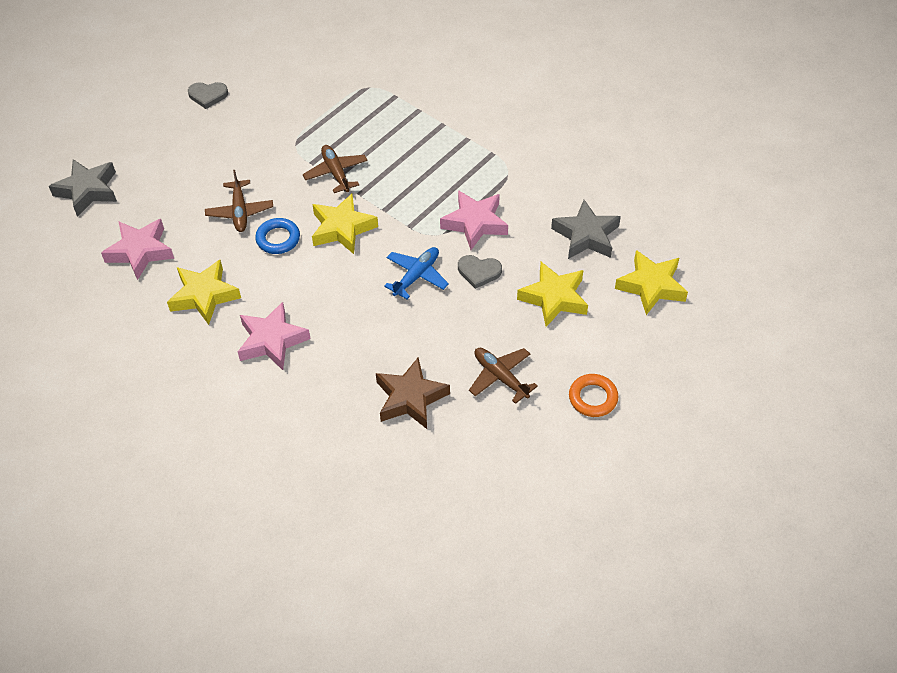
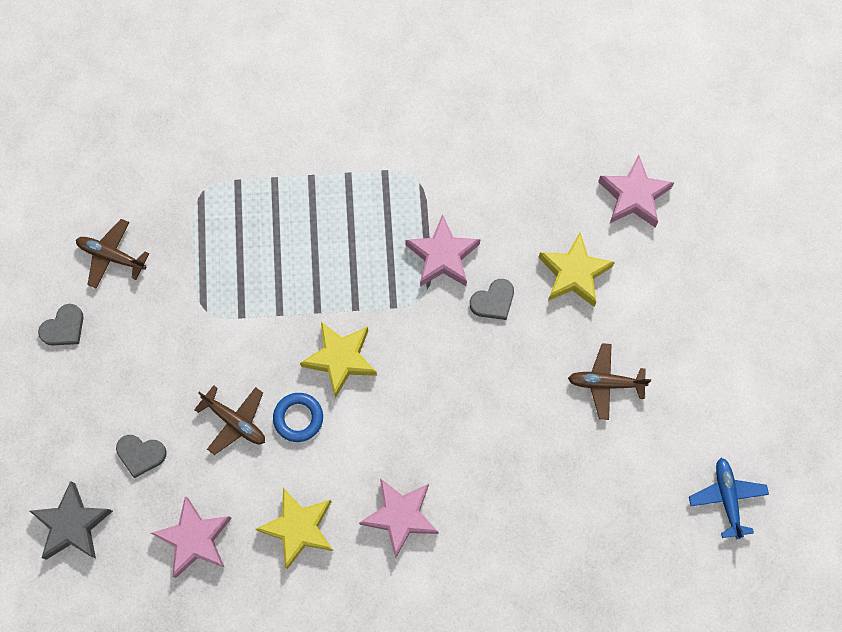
camera: 45 degrees left, 20 degrees up
(167, 186) = (141, 454): none -> grey heart
(336, 173) = (274, 308): brown plane -> brown plane (111, 256)
(410, 398) = (559, 465): brown star -> none
(416, 276) = (449, 350): blue plane -> blue plane (727, 498)
(586, 236) = (540, 190): grey star -> none
(593, 398) = (687, 338): orange ring -> none
(651, 286) = (633, 196): yellow star -> pink star

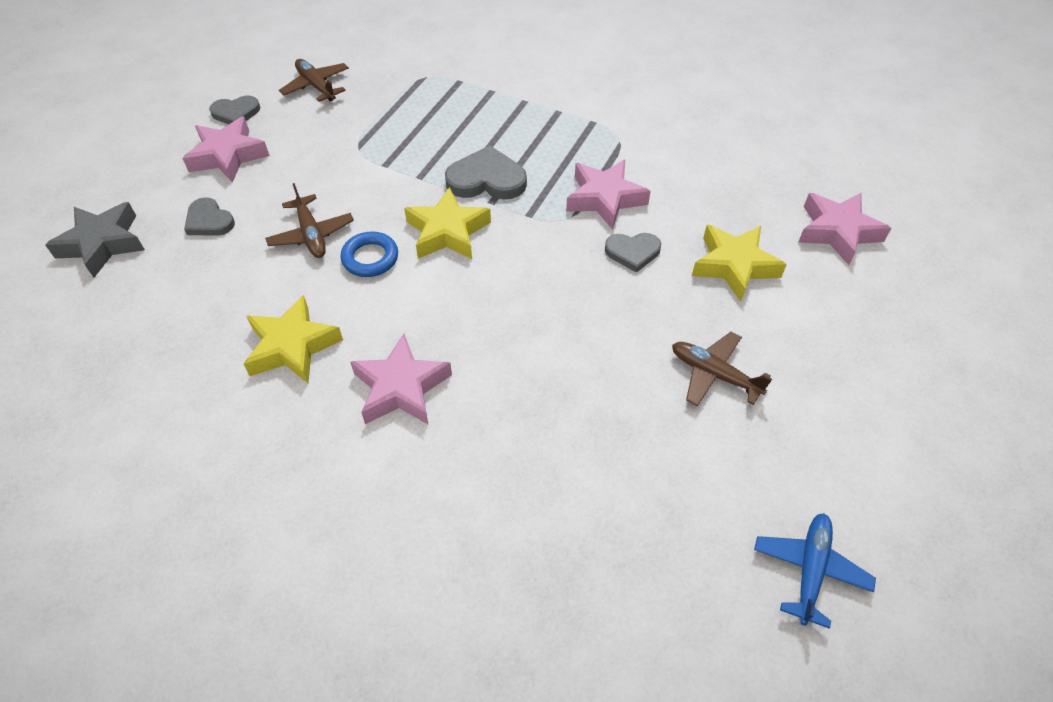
camera: 30 degrees right, 20 degrees down
(194, 539) = (190, 306): pink star -> pink star (228, 155)
(336, 286) = (486, 179): none -> grey heart

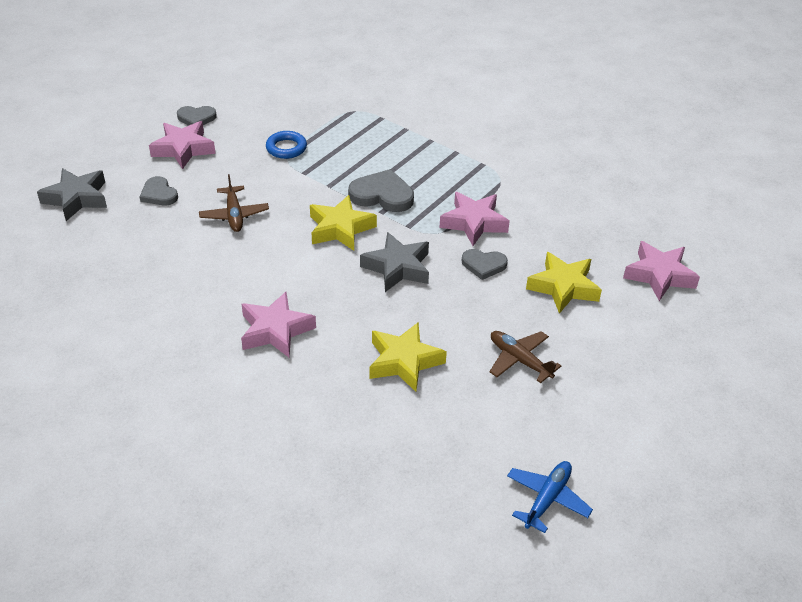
camera: 10 degrees right, 10 degrees down
(292, 346) = (201, 290): yellow star -> yellow star (404, 361)
(316, 86) = (264, 106): brown plane -> none
(370, 258) = (275, 238): blue ring -> blue ring (286, 148)
(531, 273) = (397, 267): none -> grey star

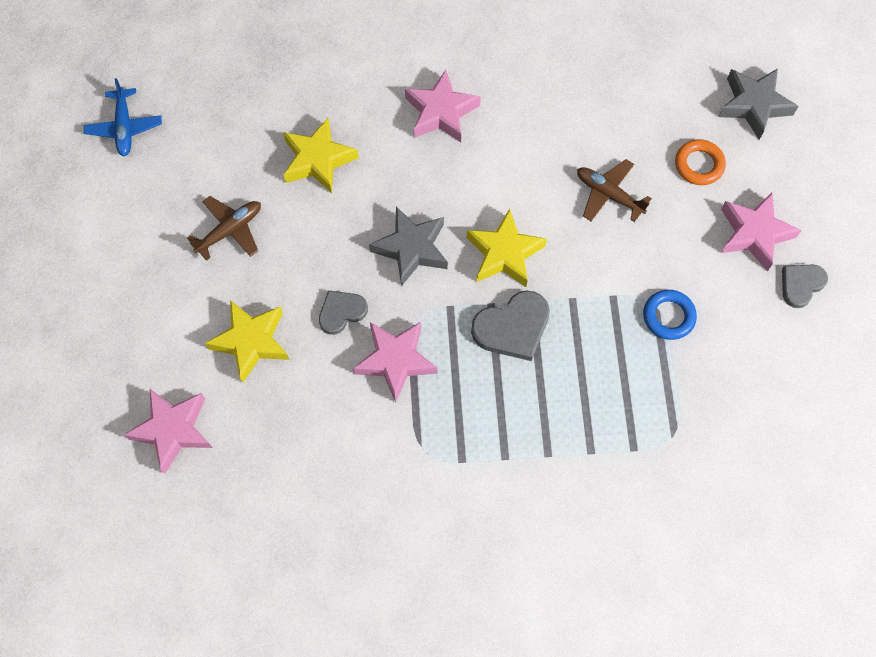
camera: 140 degrees right, 25 degrees up
(159, 194) = (699, 165): grey heart -> orange ring
(519, 360) = (230, 230): brown plane -> brown plane turned 45 degrees counterclockwise

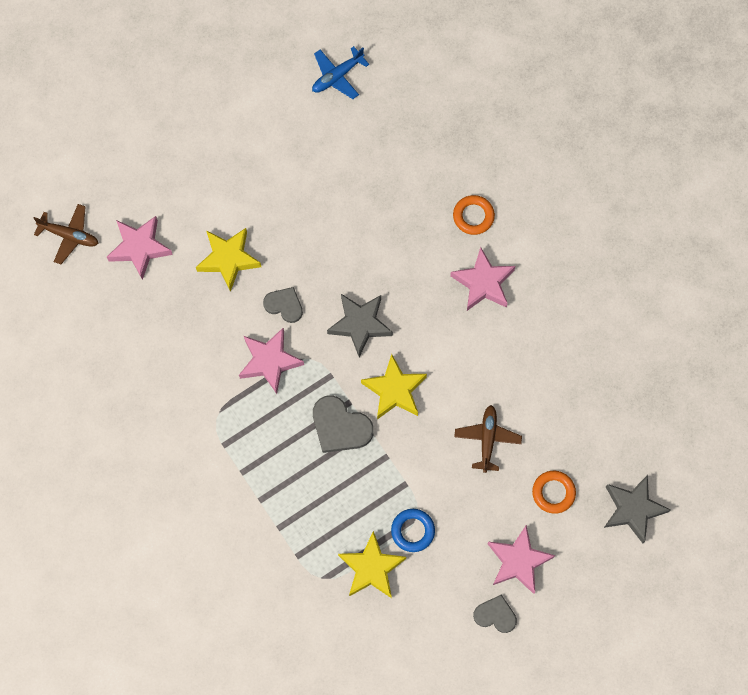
camera: 60 degrees right, 5 degrees up
(230, 230) = (301, 195): brown plane -> brown plane (69, 236)
(318, 160) = (391, 221): yellow star -> yellow star (371, 568)
(365, 84) = (473, 216): none -> orange ring

